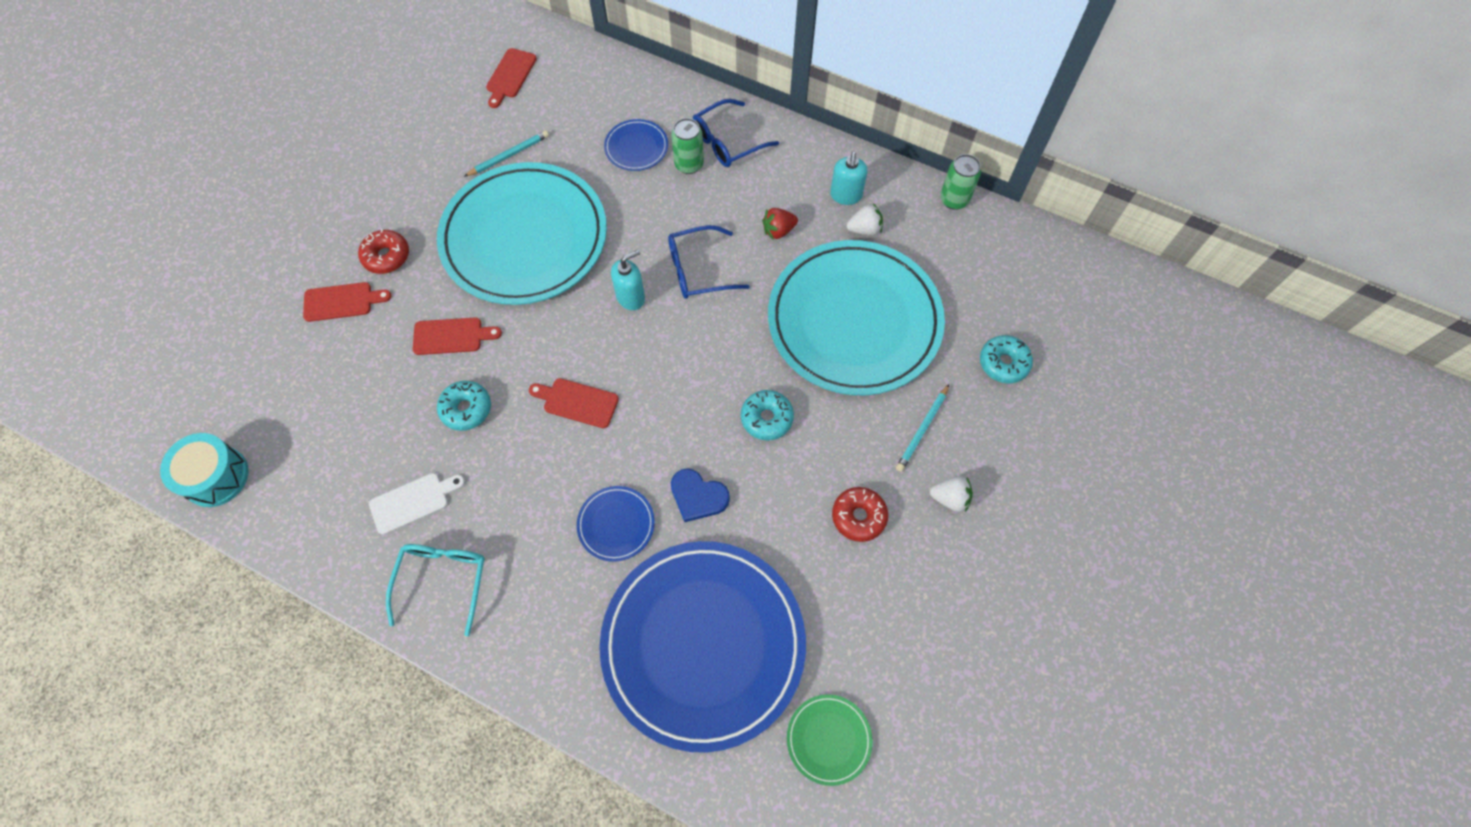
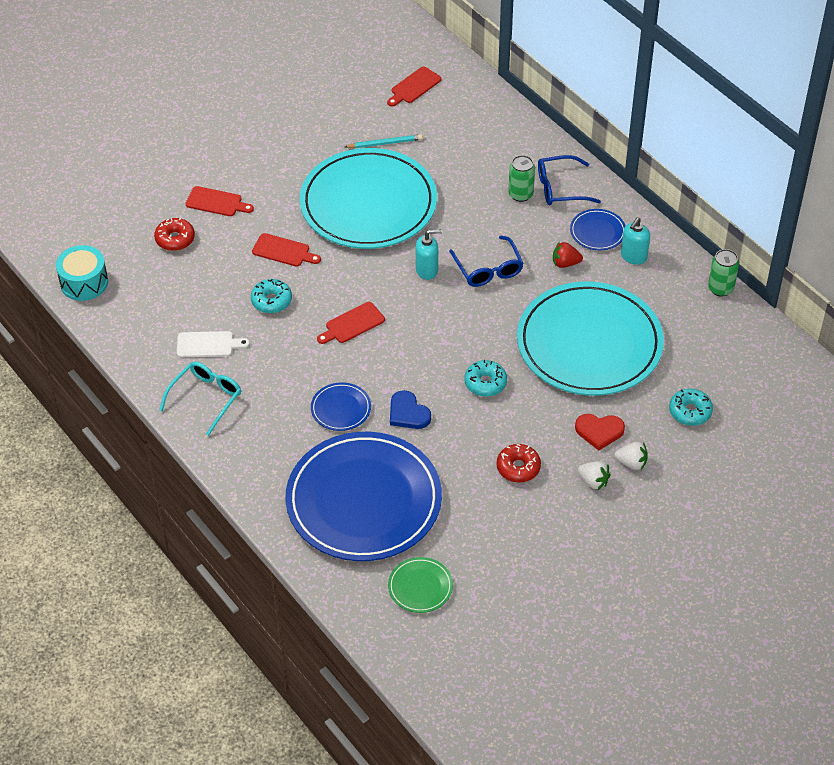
camera: 25 degrees right, 15 degrees down
(386, 256) = (261, 183): red donut -> red donut (175, 239)
(577, 402) = (352, 324): red cutting board -> red cutting board turned 75 degrees counterclockwise
(636, 147) = (486, 169): blue plate -> blue plate (597, 232)
(698, 270) = (488, 269): blue glasses -> blue glasses turned 120 degrees counterclockwise
(864, 229) = (634, 285): white strawberry -> white strawberry (631, 463)
(922, 429) = (599, 431): turquoise pencil -> red heart

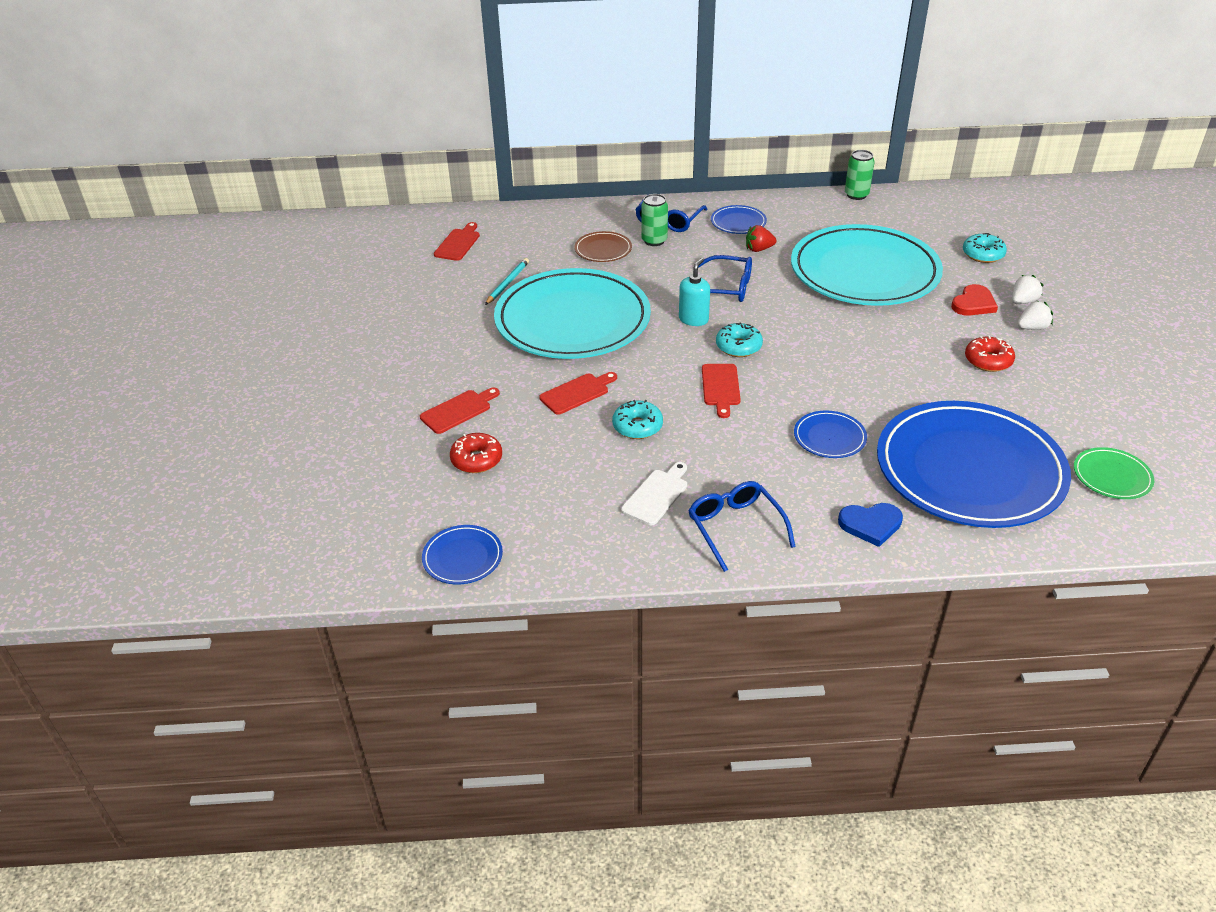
camera: 55 degrees left, 10 degrees down
(84, 282) = (462, 557): turquoise drum -> blue plate
(206, 398) = (735, 528): turquoise glasses -> blue glasses
(408, 413) = (869, 398): blue heart -> blue heart (870, 524)
(414, 86) = (458, 243): red cutting board -> red cutting board turned 150 degrees counterclockwise
(479, 171) = (603, 249): none -> brown plate
(485, 383) = (866, 340): turquoise donut -> turquoise donut (738, 347)
(565, 263) = (759, 249): red strawberry -> red strawberry turned 45 degrees clockwise
(633, 256) = (783, 217): turquoise soap dispenser -> none

